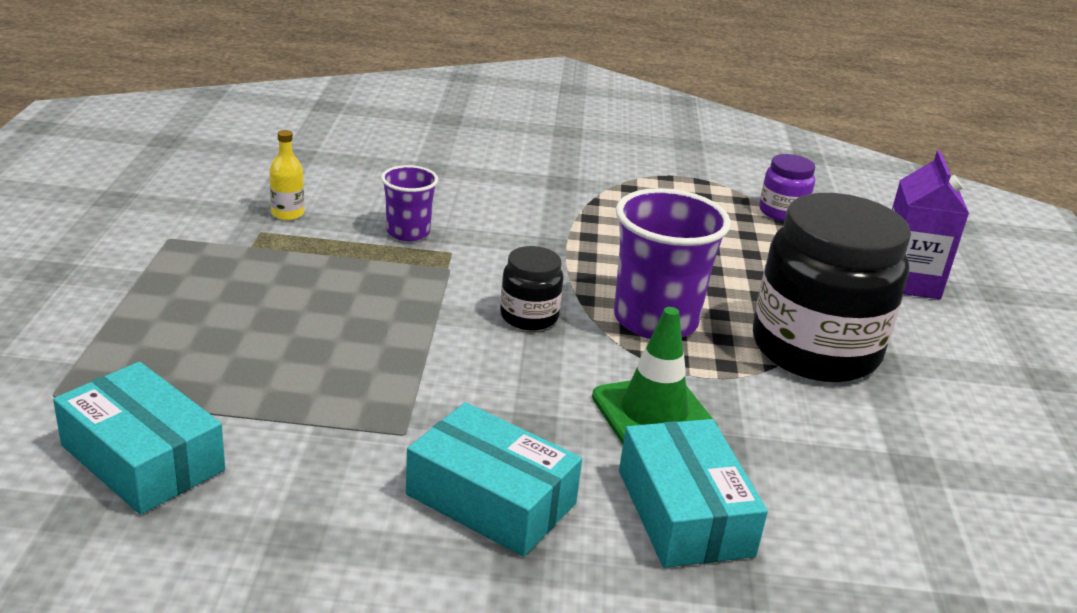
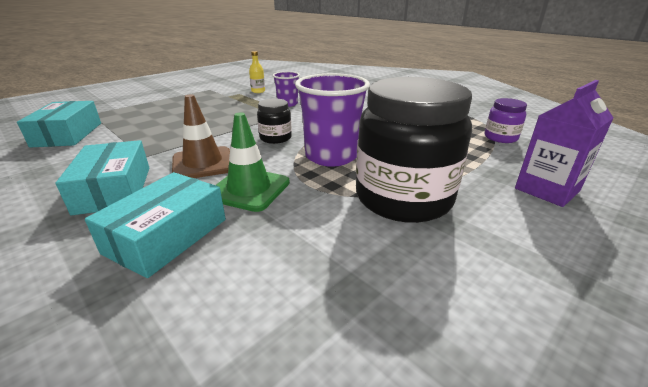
camera: 45 degrees right, 0 degrees up
(519, 404) = (203, 163): none -> brown traffic cone

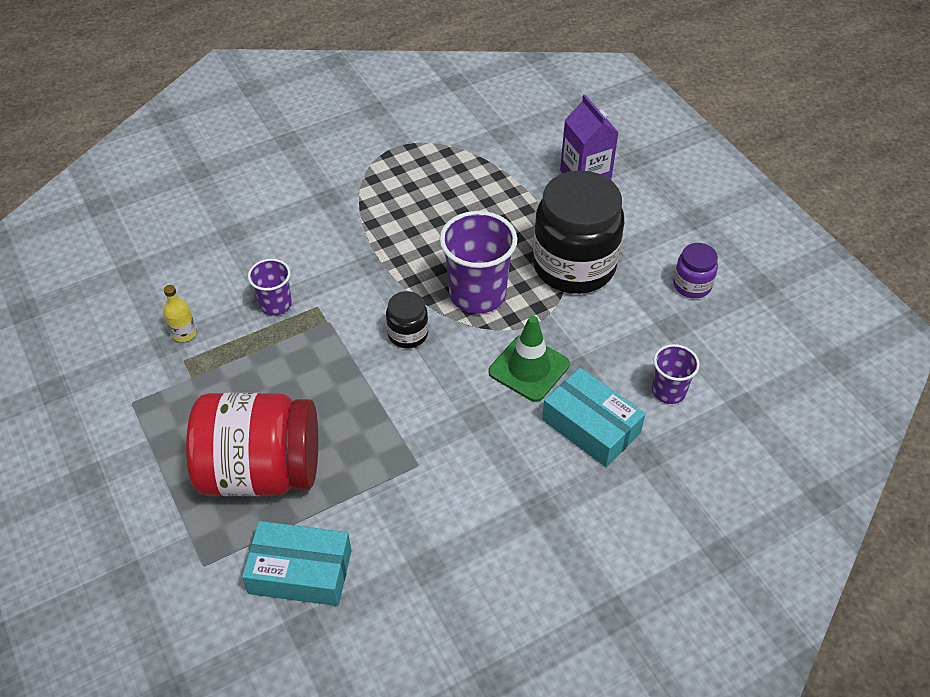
camera: 75 degrees left, 20 degrees up
(114, 189) = (497, 479): turquoise box -> none
(155, 116) = (261, 471): none -> red jar
(203, 163) = (458, 405): brown traffic cone -> none
(222, 300) = (668, 391): none -> purple cup
(500, 137) = (478, 150): purple jar -> purple jar (692, 285)

